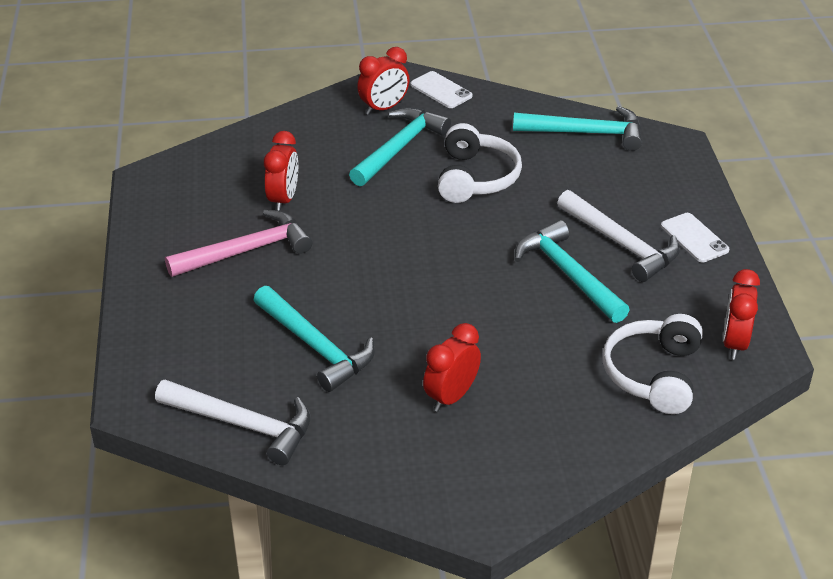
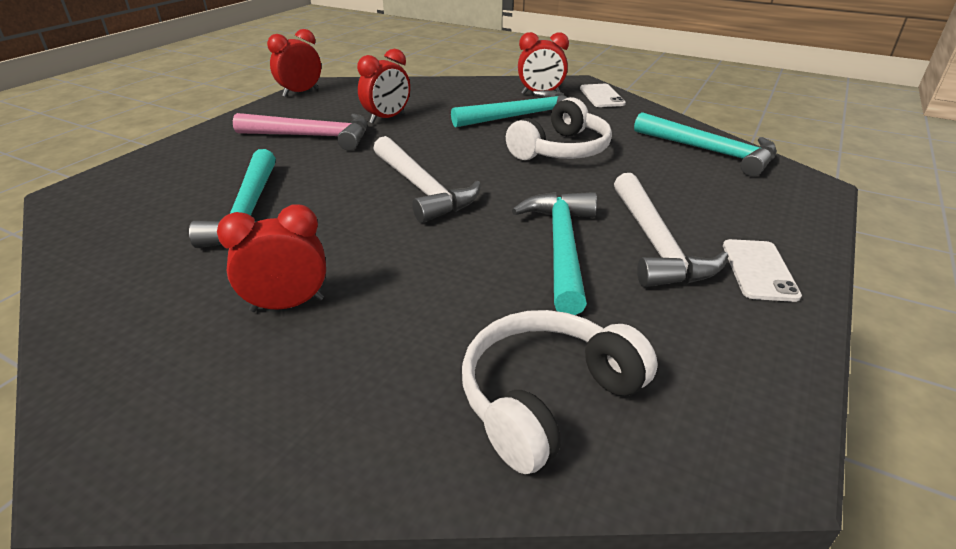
camera: 35 degrees right, 5 degrees down
(243, 425) = (97, 242): white hammer -> white hammer (422, 189)
(734, 343) = (713, 415): red clock -> red clock (300, 93)

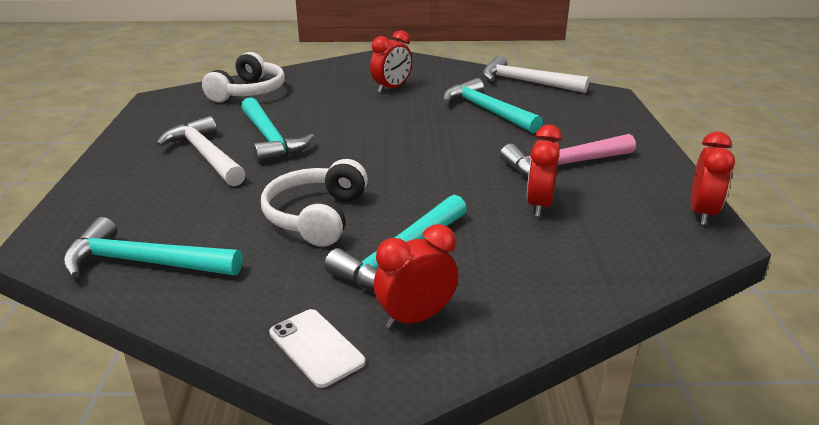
camera: 150 degrees right, 5 degrees down
(422, 189) = (401, 149): white hammer -> white hammer (526, 82)
(759, 270) = (134, 157): white phone -> none

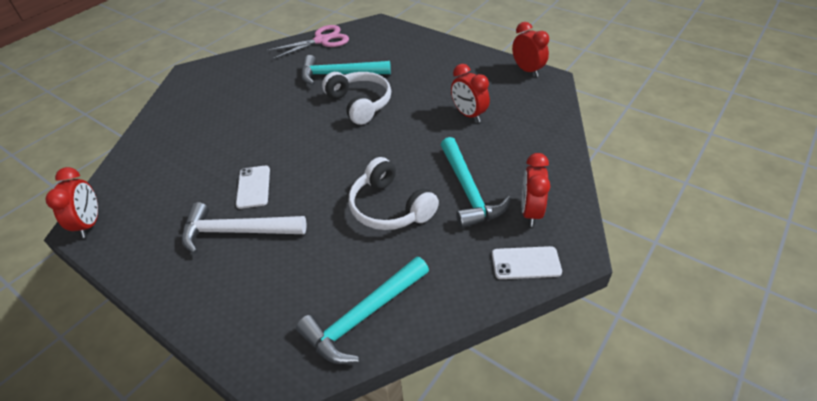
camera: 50 degrees left, 15 degrees up
(249, 92) = (151, 167): white headphones -> white headphones (360, 103)
(270, 139) = (253, 187): turquoise hammer -> white phone
(391, 88) = (251, 96): red clock -> red clock (90, 223)
(526, 82) = (321, 40): white hammer -> pink scissors
(563, 165) = (437, 84): pink hammer -> none

